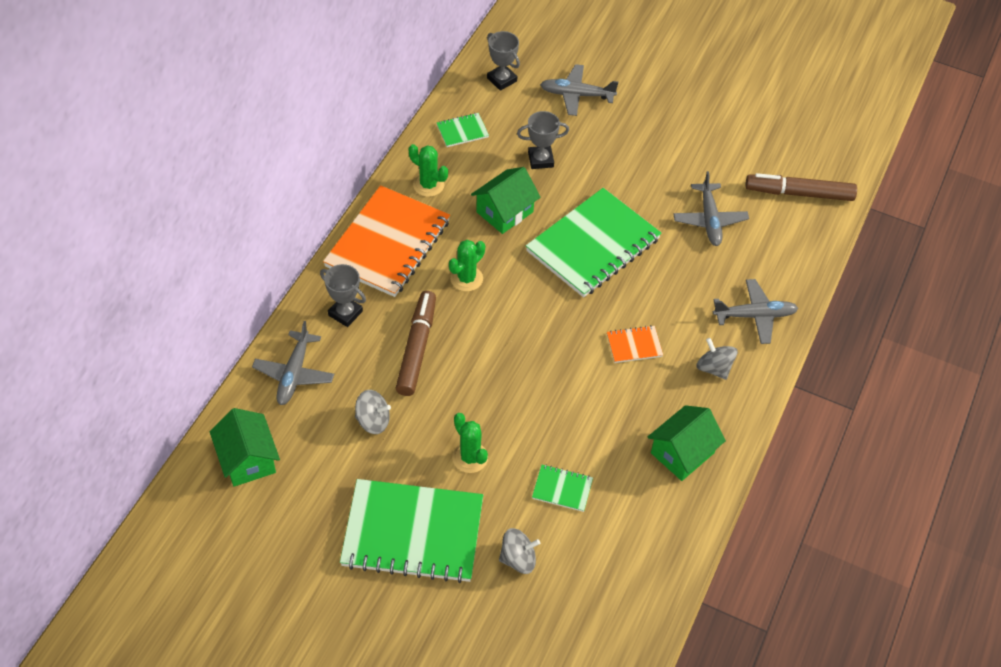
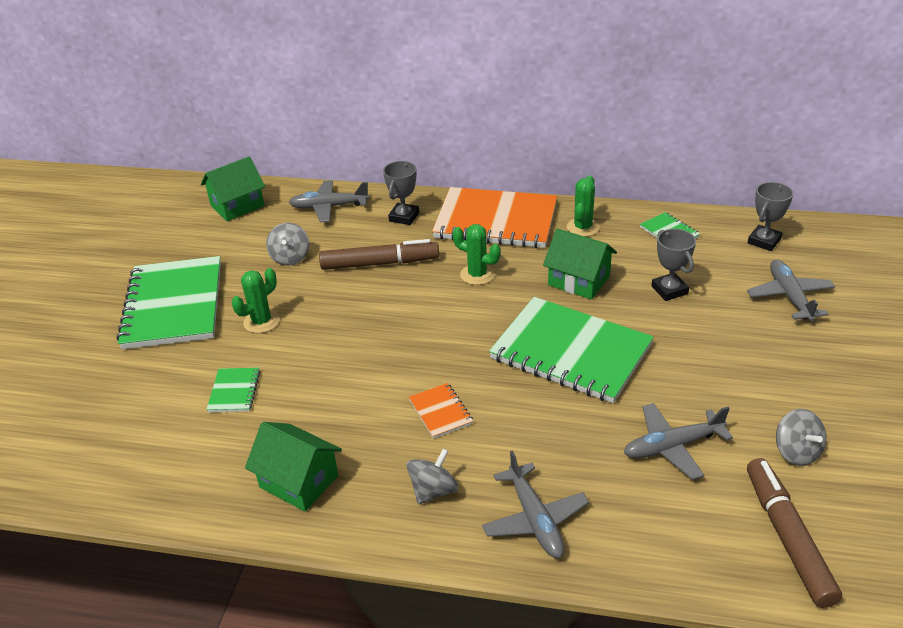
camera: 80 degrees right, 15 degrees down
(518, 559) = (148, 377): grey spinning top -> grey spinning top (796, 452)

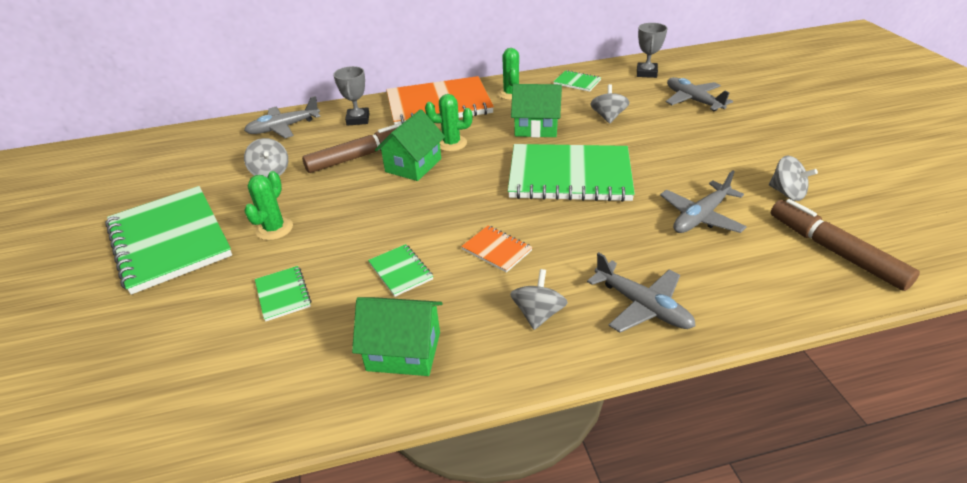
camera: 25 degrees left, 0 degrees up
(237, 206) = (191, 146): green house -> green house (413, 165)
(342, 403) = (401, 271): none -> green notebook
(669, 290) = (608, 117): grey trophy -> grey spinning top

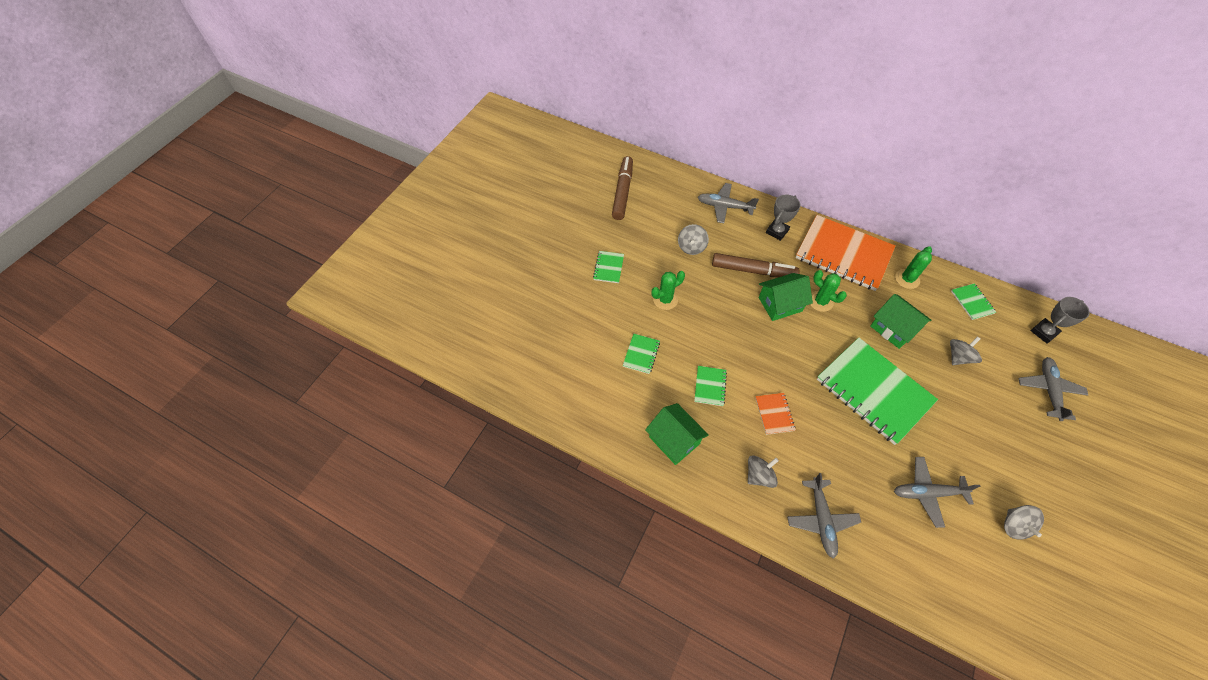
camera: 40 degrees right, 20 degrees up
(169, 240) = (608, 268): green notebook -> green notebook, size x0.42
(835, 251) = (988, 590): brown marker -> brown marker (622, 192)

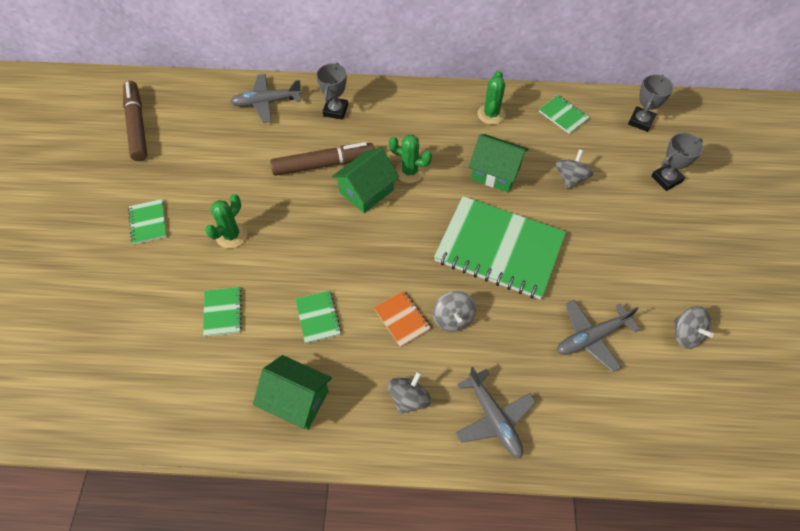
camera: 25 degrees left, 0 degrees up
(691, 247) = (243, 162): grey spinning top -> grey spinning top (453, 318)
(843, 254) = (416, 111): orange notebook -> none
(1048, 390) = (666, 179): grey plane -> grey trophy

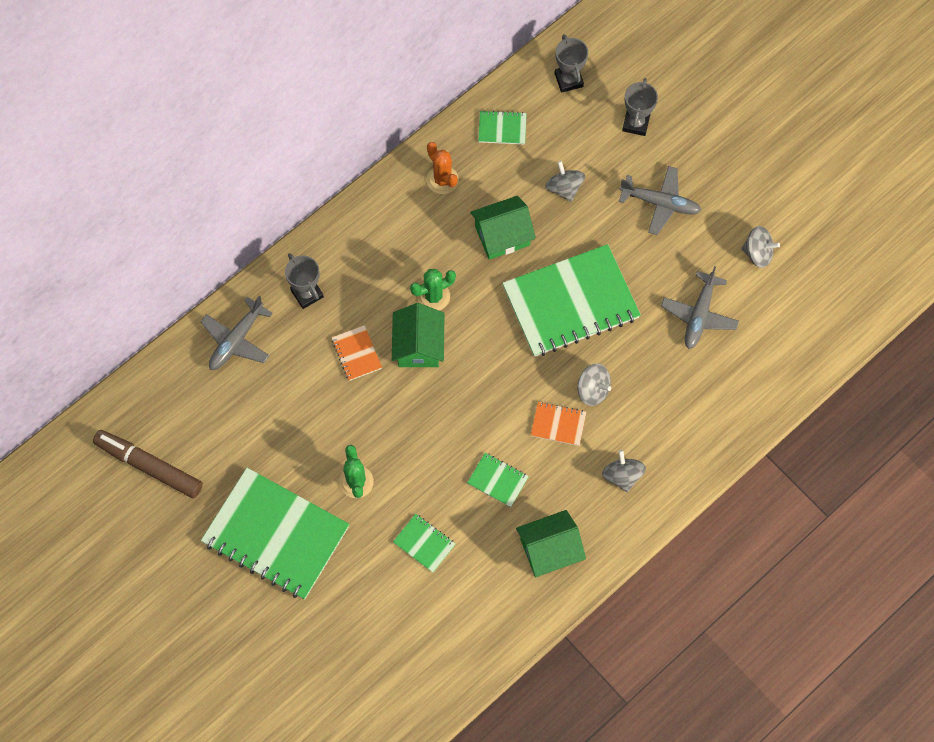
camera: 45 degrees left, 10 degrees up
(148, 222) = (275, 535): green notebook -> green notebook, size x2.36
(323, 164) = (356, 354): brown marker -> orange notebook
(491, 114) = (442, 180): green cactus -> orange cactus
(494, 418) = (690, 435): grey plane -> grey plane (660, 203)

